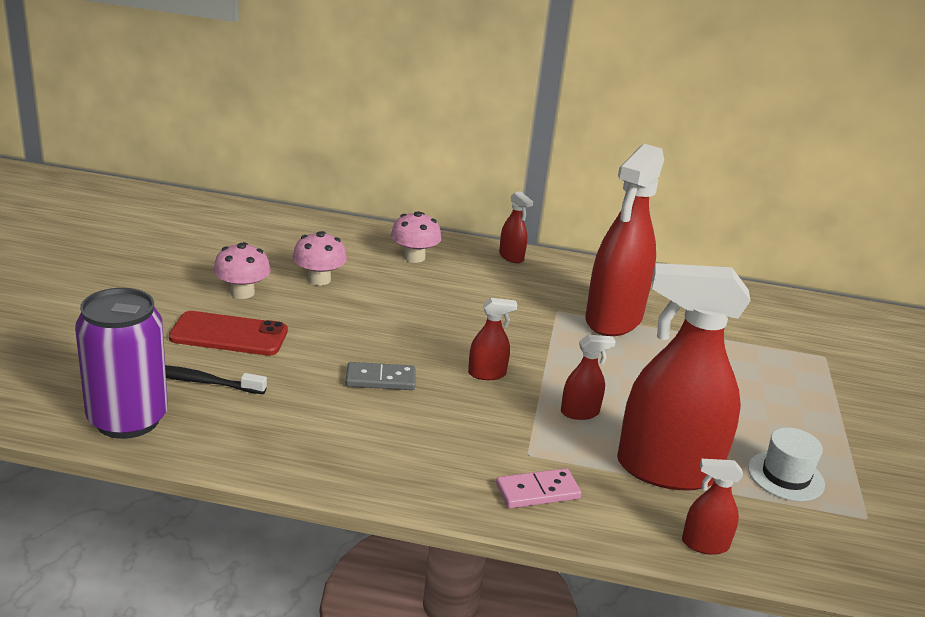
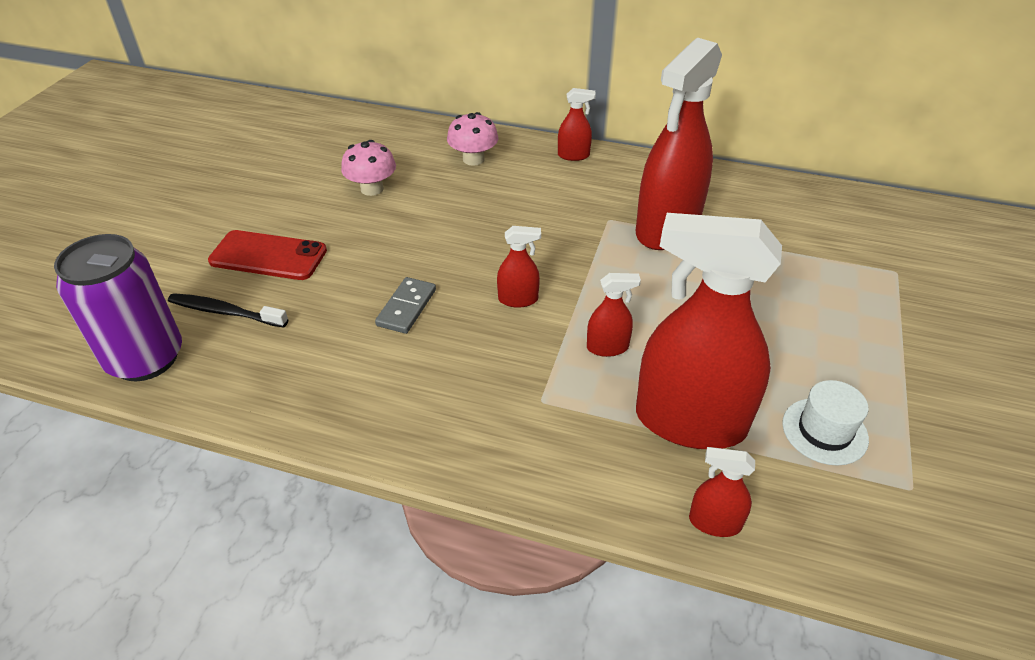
camera: 10 degrees right, 15 degrees up
(242, 292) = (293, 206): pink mushroom -> none
(380, 379) = (406, 307): grey domino -> grey domino turned 75 degrees counterclockwise
(511, 257) = (573, 155): red spray bottle -> red spray bottle turned 60 degrees counterclockwise
(537, 491) = (541, 449): pink domino -> none

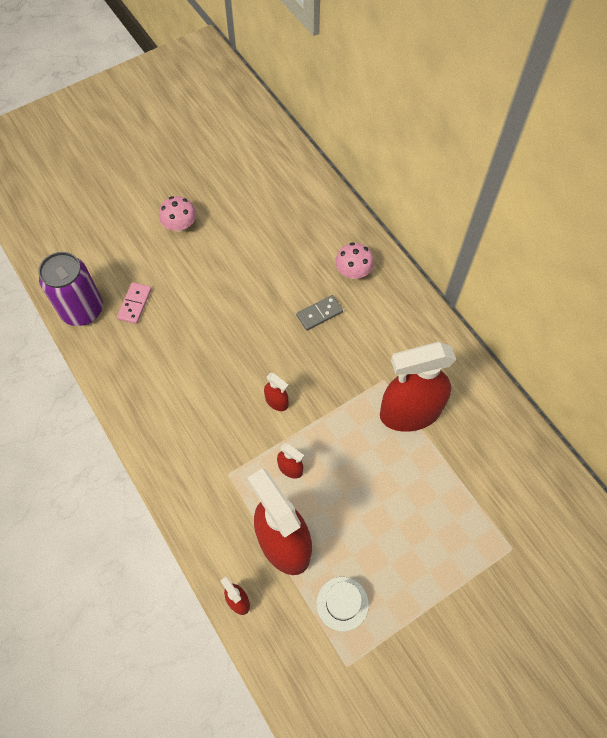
camera: 40 degrees right, 20 degrees up
(225, 312) = (135, 304): black toothbrush -> pink domino
(268, 256) = (182, 277): red phone -> none
(372, 189) = (274, 258): pink mushroom -> pink mushroom (180, 225)
(406, 307) = (218, 365): grey domino -> grey domino (319, 313)
(573, 155) = (417, 310): red spray bottle -> none

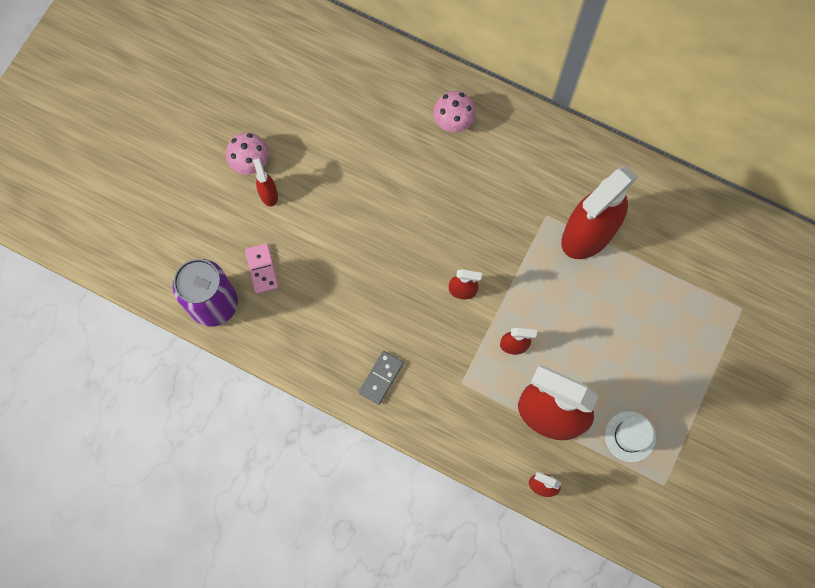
camera: 30 degrees left, 10 degrees up
(177, 254) = (268, 194): none -> red spray bottle
(319, 313) = (448, 182): grey domino -> grey domino (381, 378)

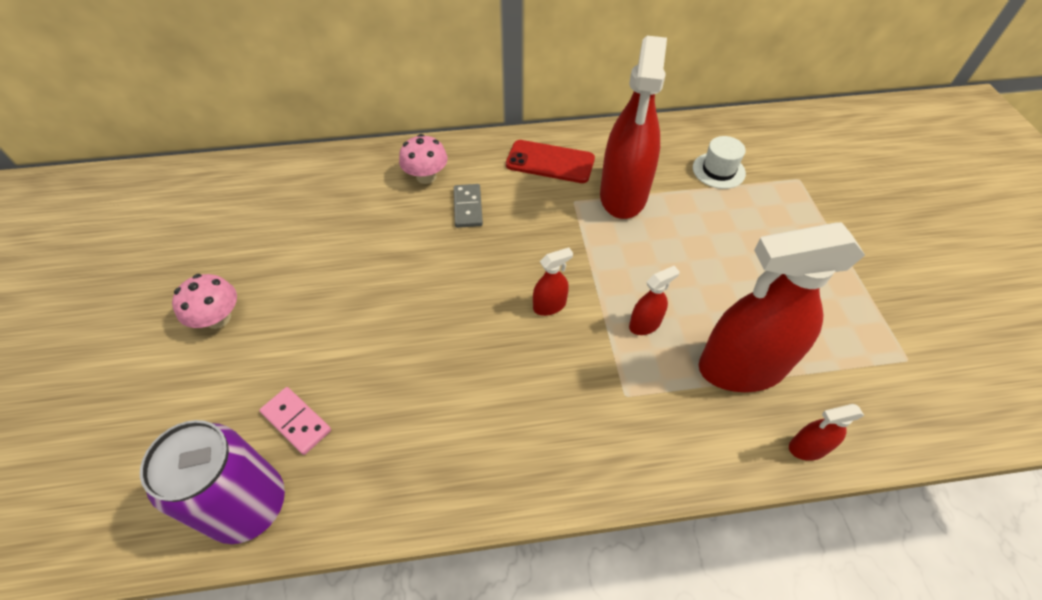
camera: 35 degrees left, 20 degrees down
(268, 194) = (260, 337): red spray bottle -> none
(381, 378) = (531, 452): grey domino -> grey domino (468, 207)
(557, 166) = (550, 162): none -> red phone
(630, 436) = (831, 336): white hat -> white hat (718, 170)

